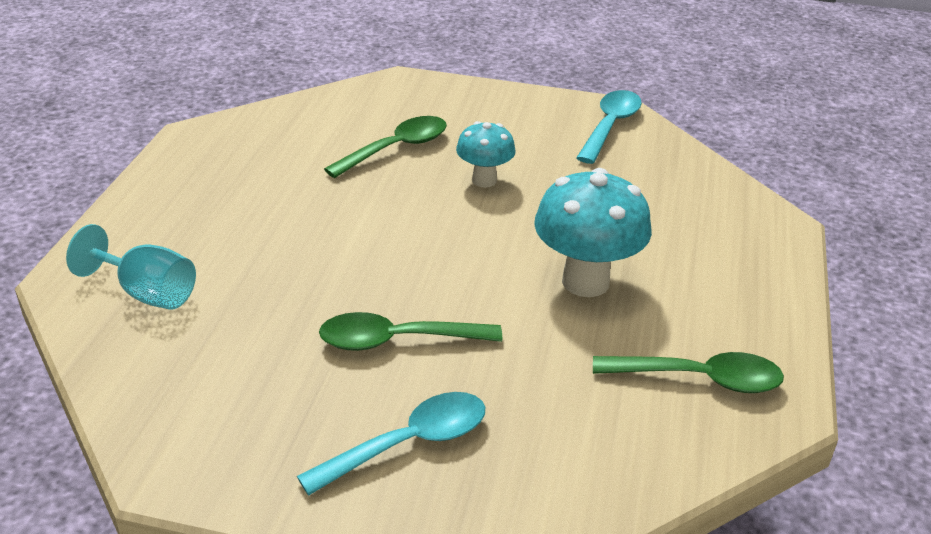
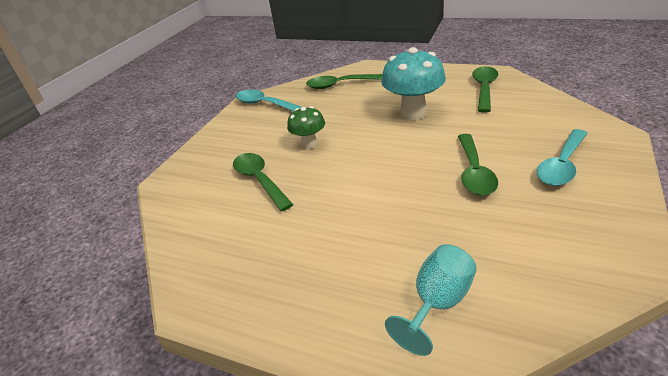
camera: 75 degrees left, 0 degrees up
(408, 443) = (562, 165): turquoise spoon -> turquoise spoon turned 120 degrees counterclockwise
(484, 180) = (309, 144): turquoise mushroom -> green mushroom
(692, 196) = (339, 85): none -> green spoon

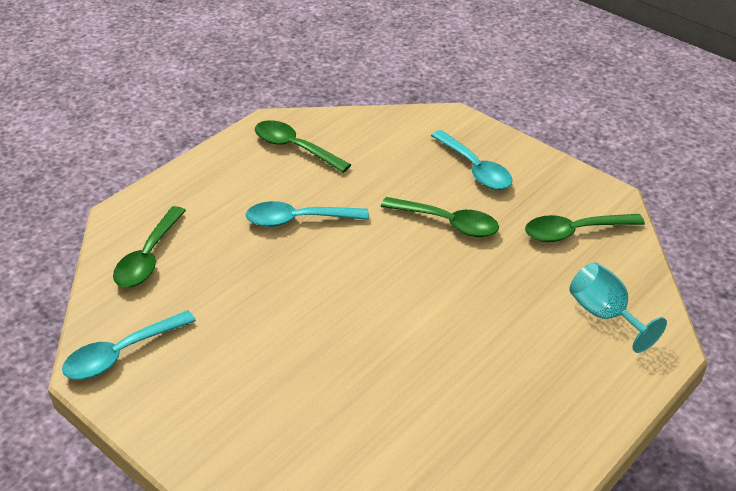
camera: 75 degrees left, 5 degrees up
(259, 180) = (336, 399): green spoon -> green spoon (574, 232)
(309, 144) = (289, 331): green mushroom -> none
(413, 113) = (298, 220): turquoise mushroom -> turquoise spoon

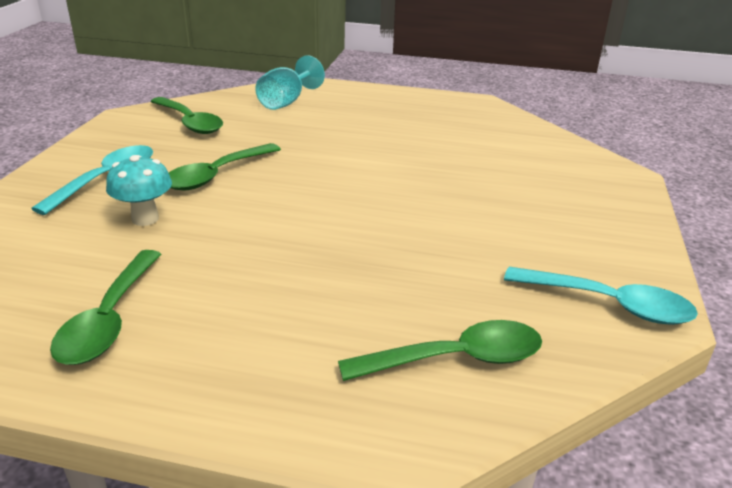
camera: 120 degrees left, 10 degrees down
(298, 220) = (278, 262): turquoise spoon -> none
(399, 176) = (145, 219): none -> turquoise mushroom
(448, 223) = (216, 175): green spoon -> green spoon turned 135 degrees counterclockwise

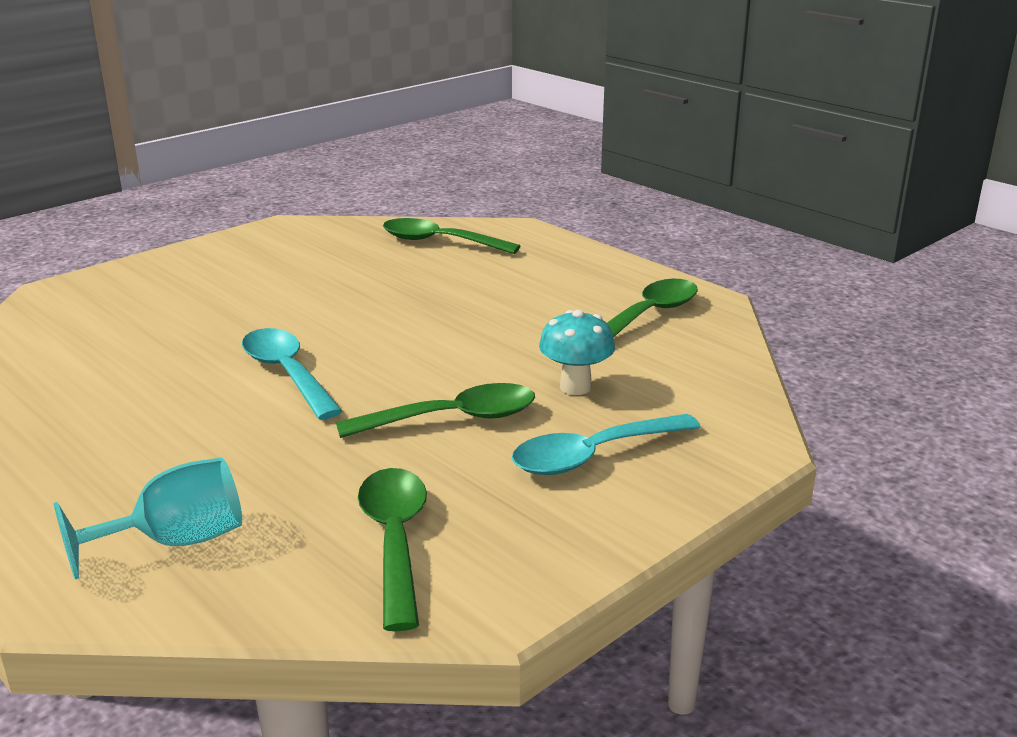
camera: 145 degrees left, 5 degrees down
(609, 304) = (299, 236): turquoise spoon -> turquoise spoon (287, 373)

